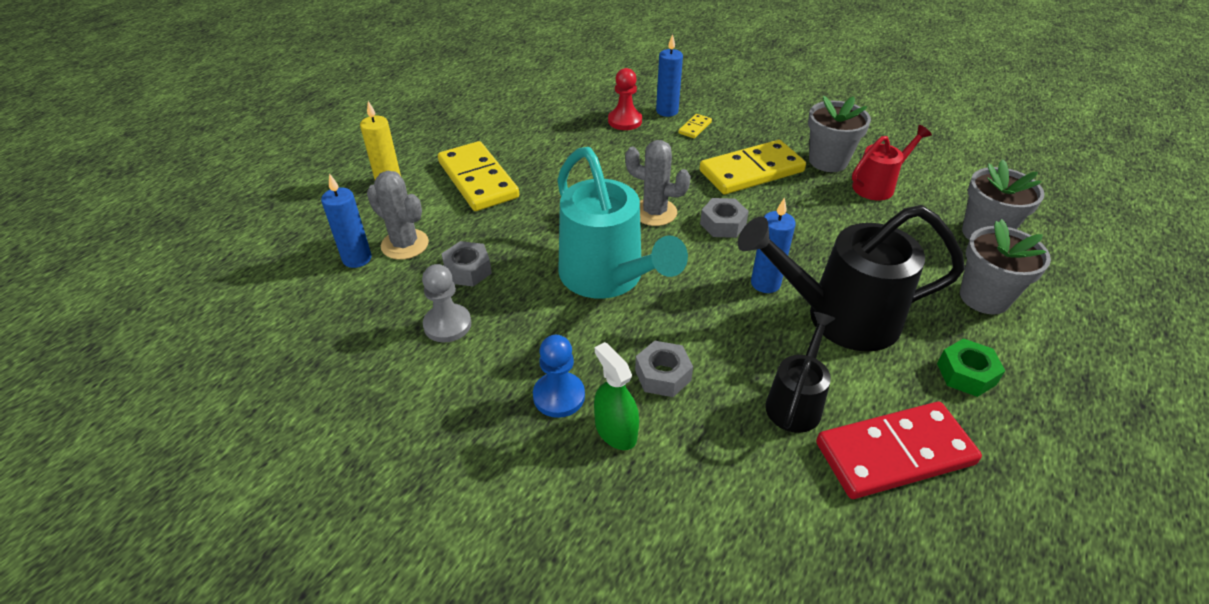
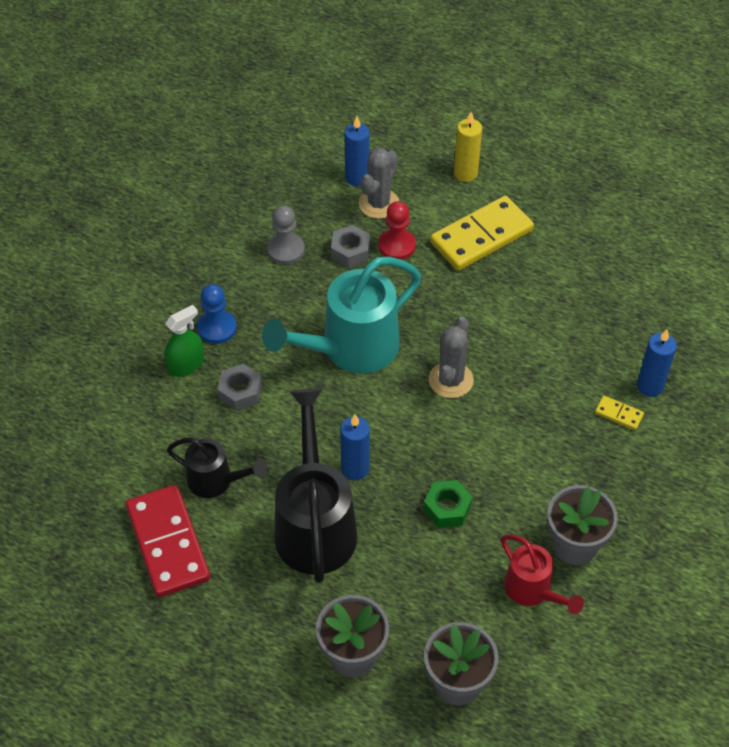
camera: 85 degrees right, 10 degrees up
(625, 121) = (618, 346): red pawn -> red pawn (397, 245)
(723, 224) = (440, 437): grey nut -> none
(751, 171) = (538, 467): yellow domino -> none
(966, 374) = (251, 614): green nut -> green nut (447, 508)

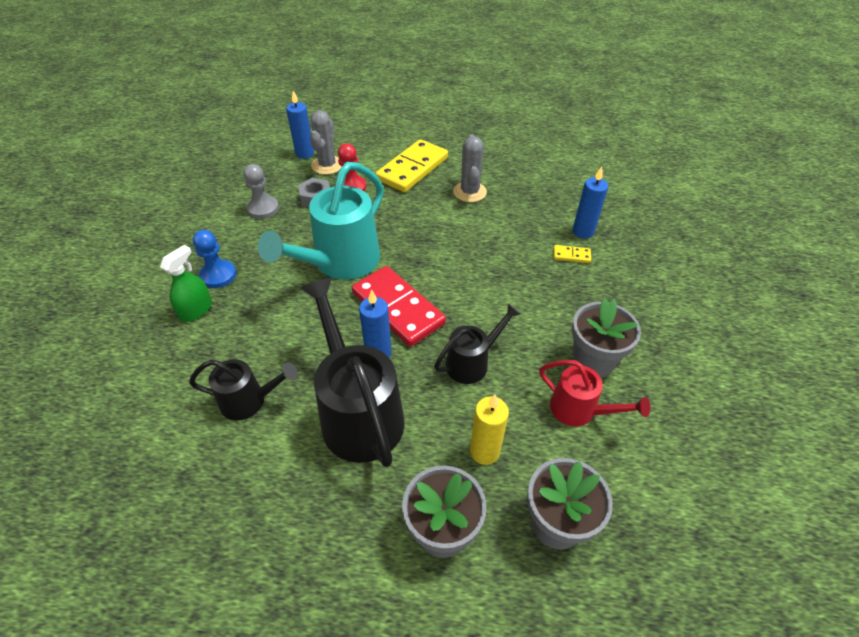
camera: 20 degrees left, 5 degrees down
(167, 543) = (213, 476): red domino -> red domino (397, 308)
(240, 392) = (253, 319): grey nut -> none
(447, 508) = (472, 362): green nut -> black watering can
(451, 380) = (431, 265): grey cactus -> grey cactus (469, 192)
(465, 173) = (384, 136): yellow candle -> yellow candle (484, 451)

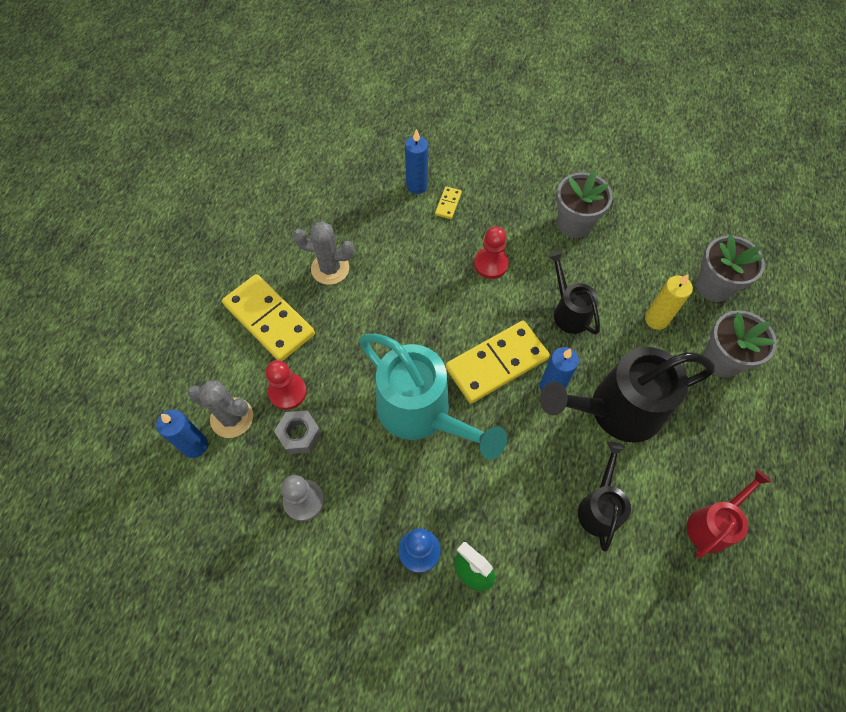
camera: 80 degrees left, 15 degrees up
(397, 308) = (497, 363): red domino -> yellow domino
(511, 294) = (491, 264): none -> red pawn
(579, 410) = (621, 246): red watering can -> red watering can (713, 524)

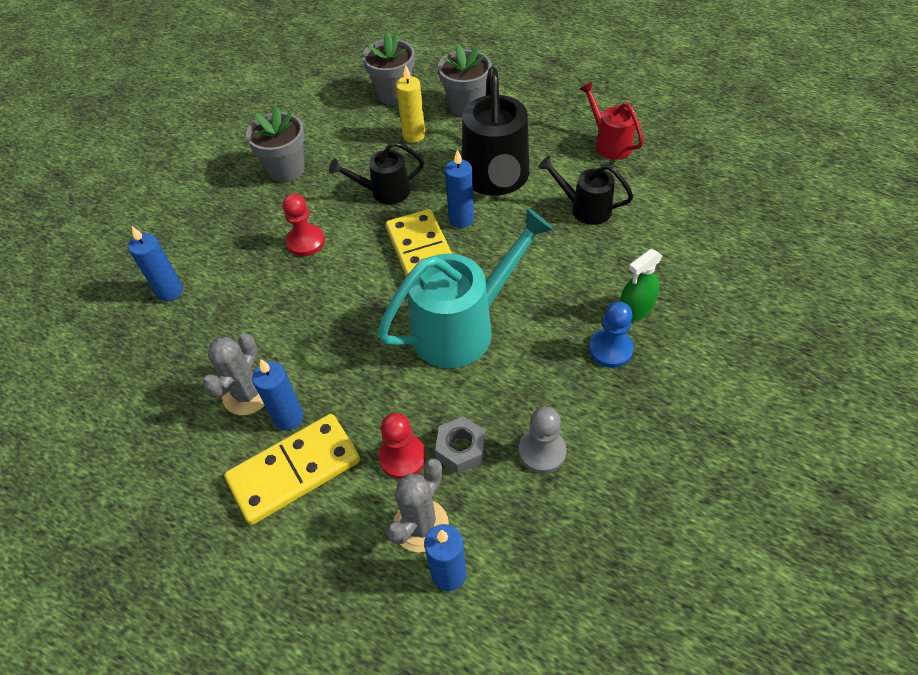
camera: 75 degrees left, 10 degrees down
(313, 303) = (289, 417): none -> blue candle
(448, 204) = (211, 266): yellow domino -> none

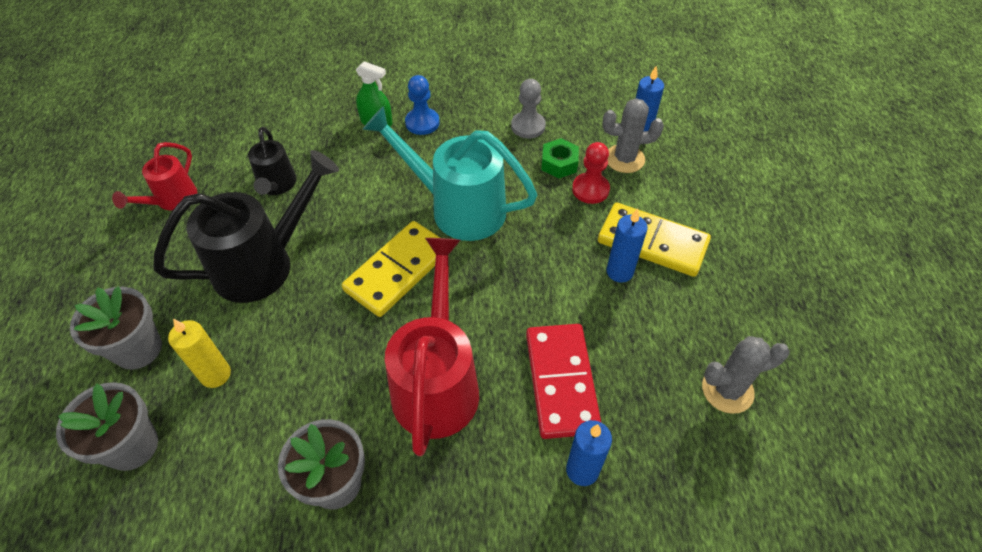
camera: 125 degrees left, 0 degrees up
(236, 313) = (561, 382): none -> red domino
(247, 394) = (625, 314): grey cactus -> grey cactus (727, 390)
(306, 242) = (437, 381): red pawn -> red watering can
(384, 192) = (326, 351): black watering can -> none
(461, 219) = (334, 265): blue candle -> none
(461, 449) = (559, 163): grey nut -> green nut

